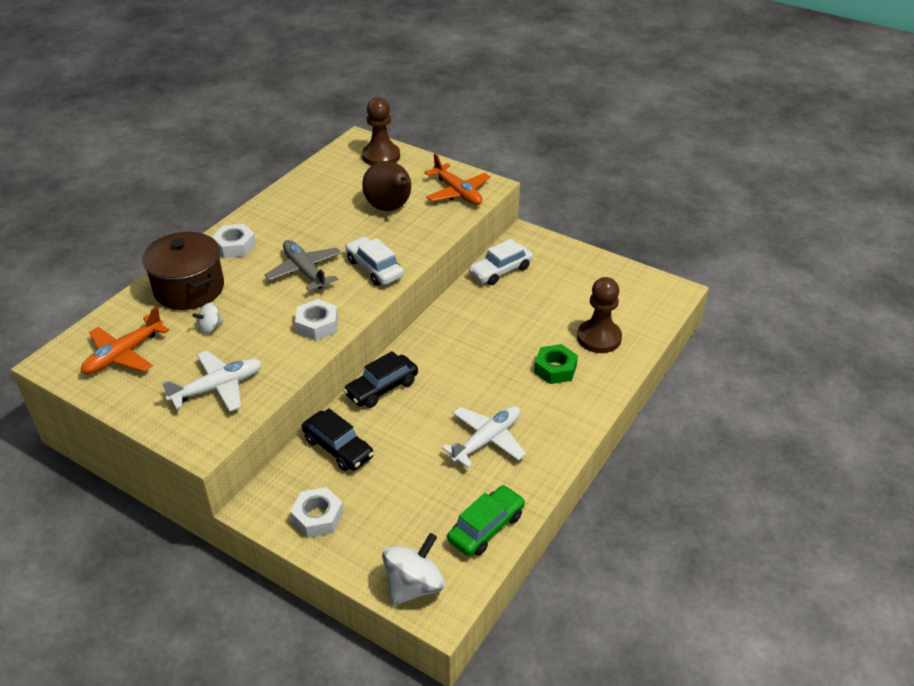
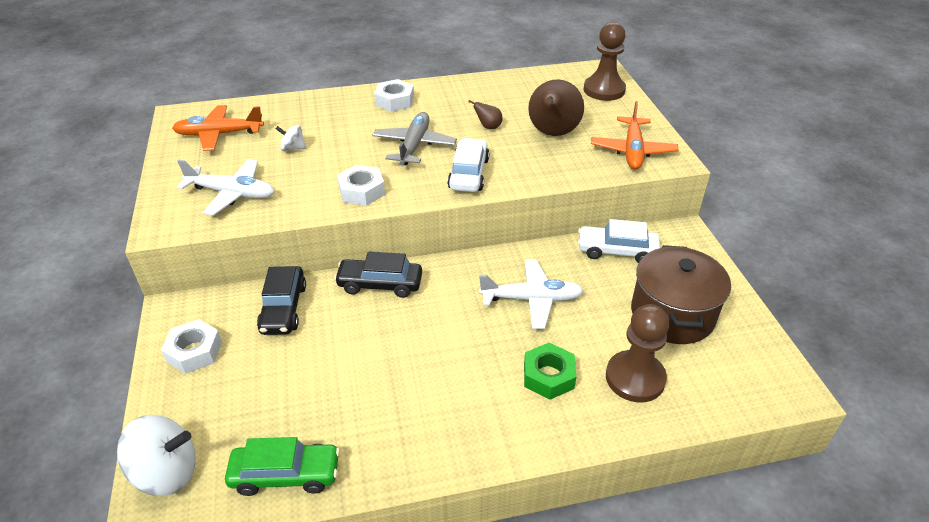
camera: 45 degrees right, 0 degrees up
(189, 289) = (321, 114): brown pot -> brown pot (672, 314)
(338, 227) = (488, 127): none -> brown pear
(487, 440) = (397, 394): white plane -> white plane (531, 299)

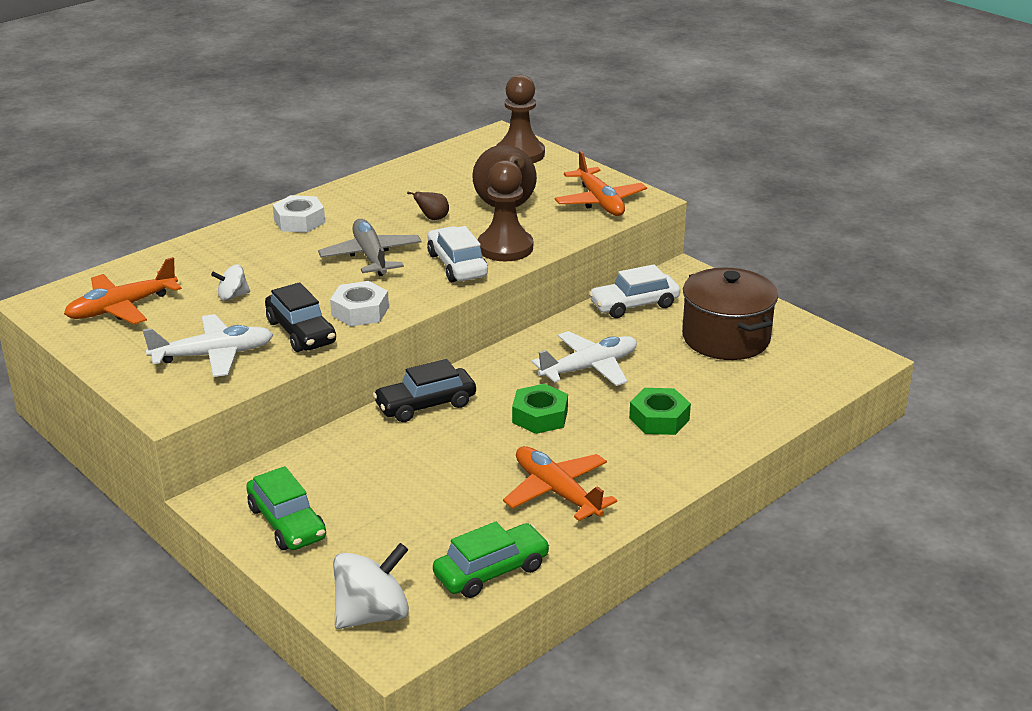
camera: 30 degrees left, 10 degrees down
(194, 351) = (287, 523): white nut -> green car
(283, 308) = (343, 457): black car -> black car (301, 332)
(404, 415) = (557, 492): none -> orange plane
(454, 331) = (540, 416): none -> green nut
(635, 378) = (733, 394): brown pawn -> brown pawn (505, 248)

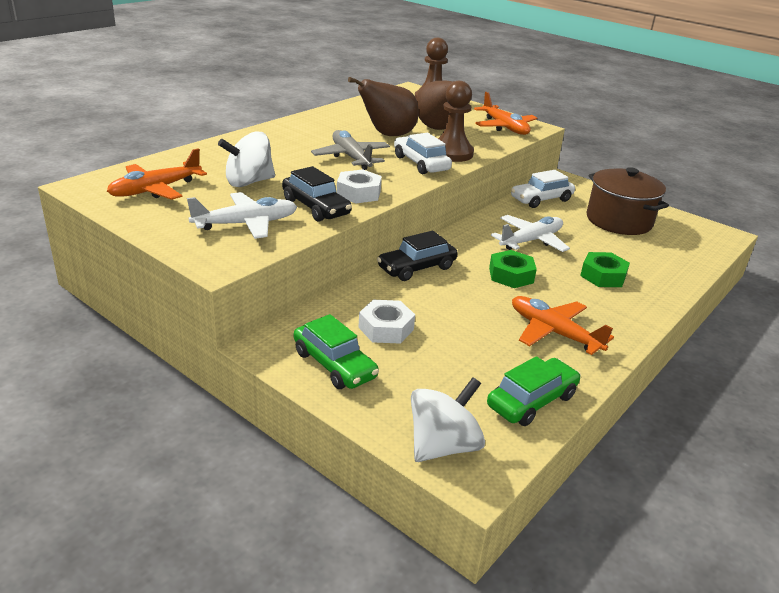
camera: 10 degrees left, 0 degrees up
(232, 296) = (249, 182): white spinning top -> white spinning top, size x1.87
(299, 221) = (285, 135): white nut -> white nut (386, 328)
(433, 218) = (387, 135): brown pear -> brown pear, size x2.35

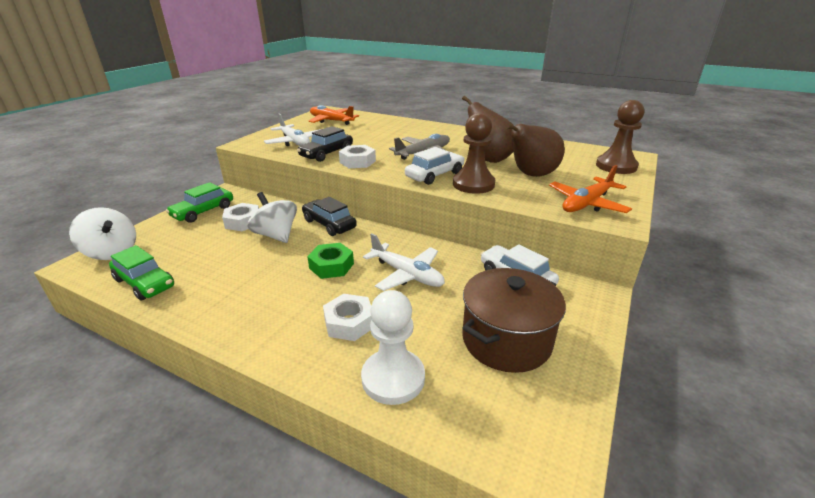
camera: 80 degrees right, 0 degrees up
(249, 182) = (355, 135): white spinning top -> white spinning top (276, 235)
(553, 332) = (237, 291): orange plane -> none
(603, 276) = (349, 323): green nut -> white nut
(664, 266) = (393, 378): none -> white pawn

